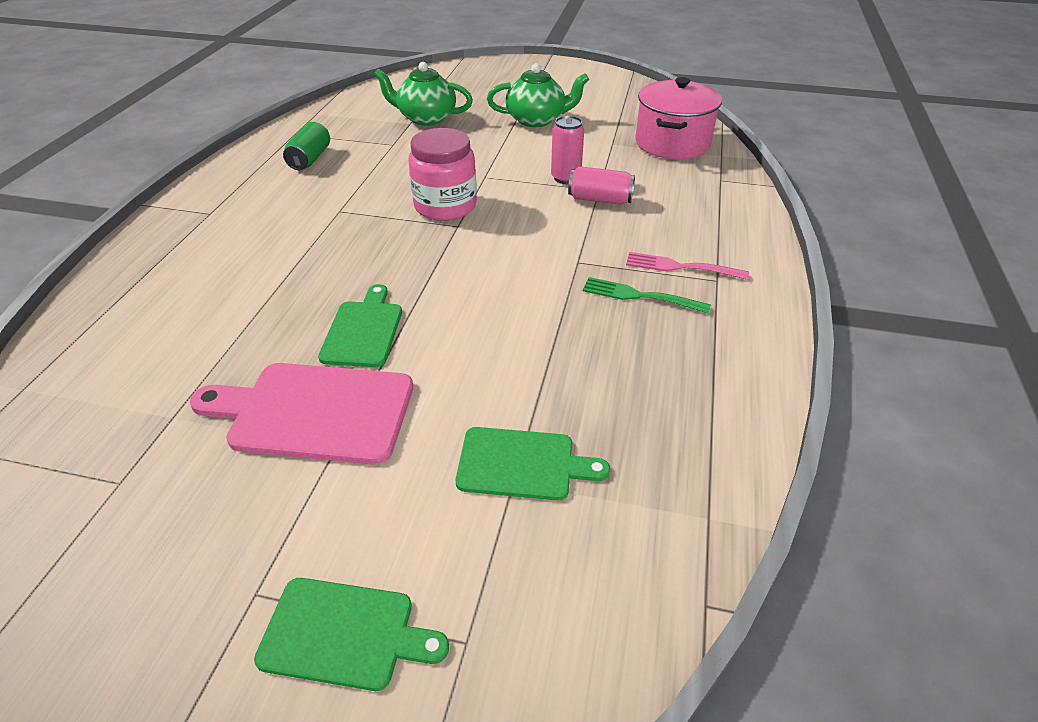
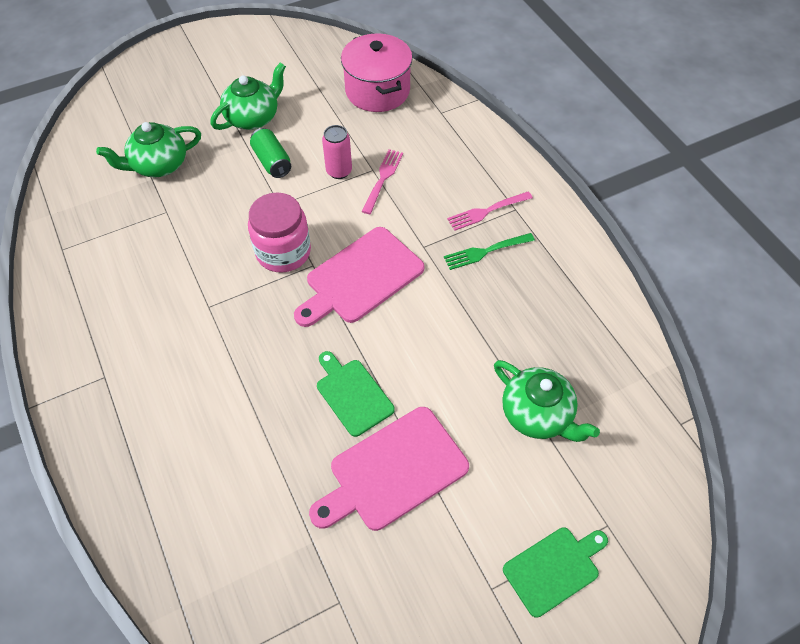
camera: 40 degrees left, 15 degrees up
(310, 159) = (114, 269): green can -> green can (272, 162)
(487, 254) = (361, 277): none -> pink cutting board
(522, 464) = (537, 414): green cutting board -> green teapot
(600, 199) = (383, 179): pink can -> pink fork

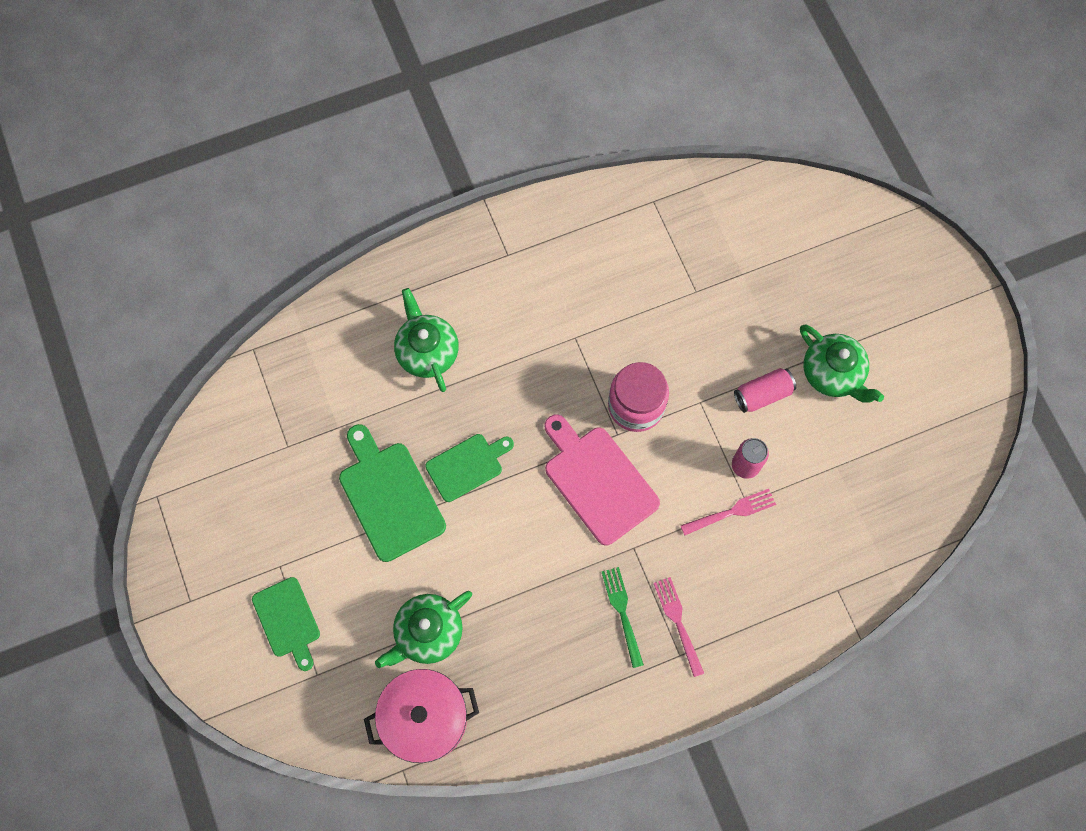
camera: 95 degrees right, 15 degrees up
(159, 165) = (761, 279): green teapot -> green teapot (427, 351)
(272, 162) = (762, 394): green can -> pink can
(377, 91) = (877, 517): pink pot -> pink pot (425, 718)
(383, 179) = (731, 512): pink fork -> pink fork turned 45 degrees counterclockwise
(393, 470) = (389, 496): pink cutting board -> green cutting board

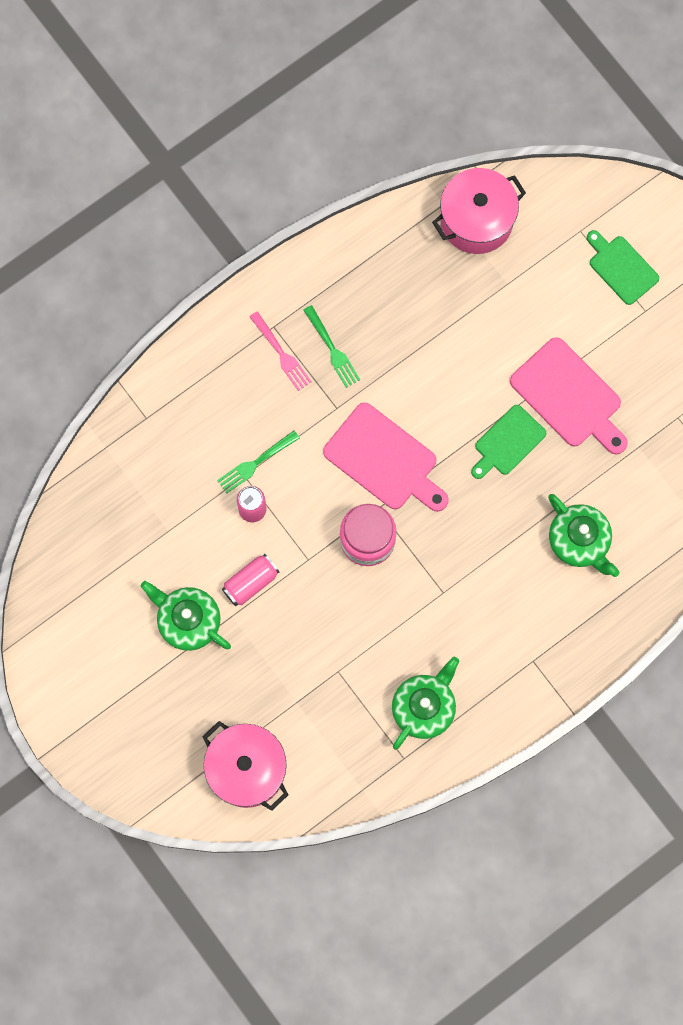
camera: 165 degrees right, 5 degrees up
(389, 496) = (569, 396): green cutting board -> pink cutting board
(428, 632) = (496, 289): green teapot -> green teapot (424, 707)
(731, 512) = (256, 462): pink fork -> green fork
(803, 227) = (246, 769): none -> pink pot

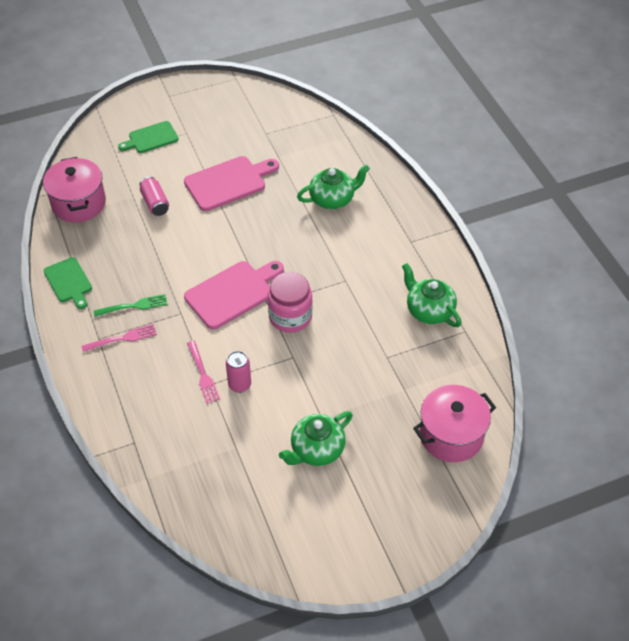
camera: 75 degrees left, 25 degrees down
(251, 582) = (298, 399): pink can -> pink can (155, 203)
(256, 462) = (202, 374): green fork -> pink fork
(507, 442) = (247, 221): green cutting board -> green cutting board (69, 282)

